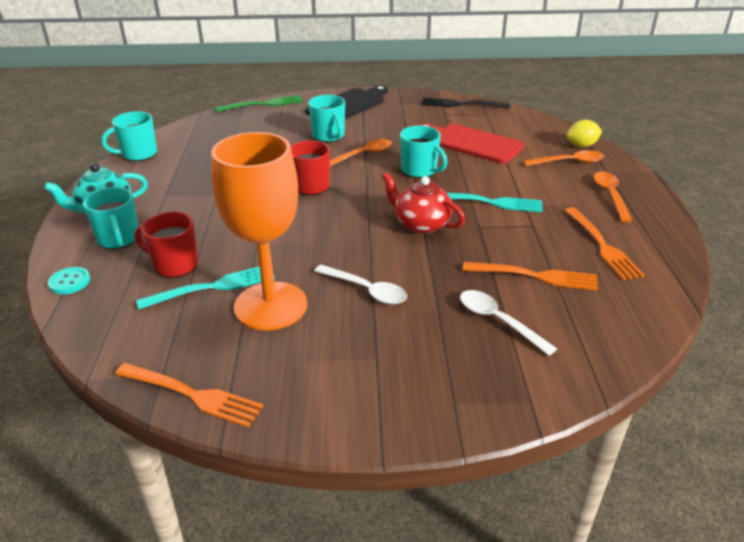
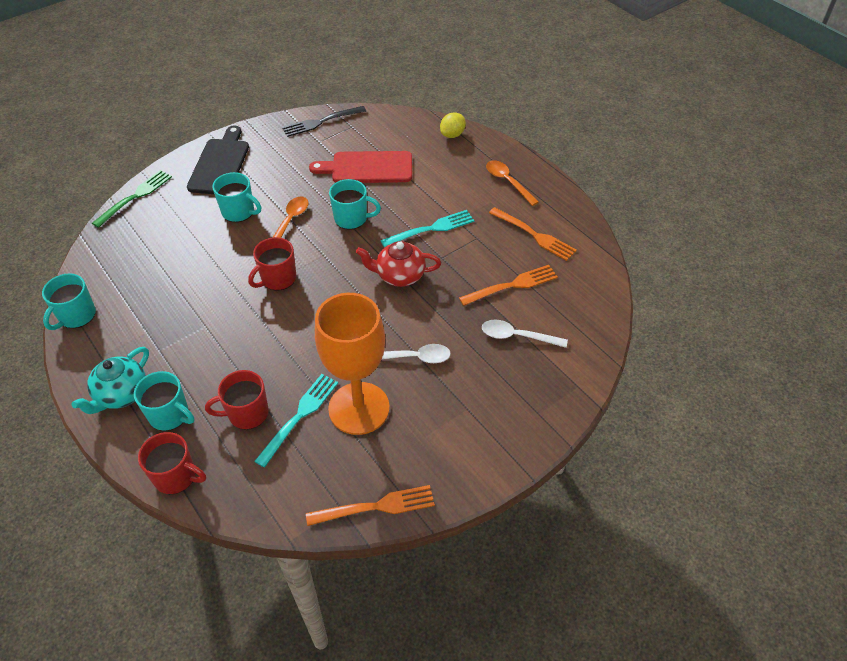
camera: 35 degrees left, 15 degrees up
(69, 282) = (176, 476): turquoise button -> red mug
(569, 162) = (456, 158): orange spoon -> none

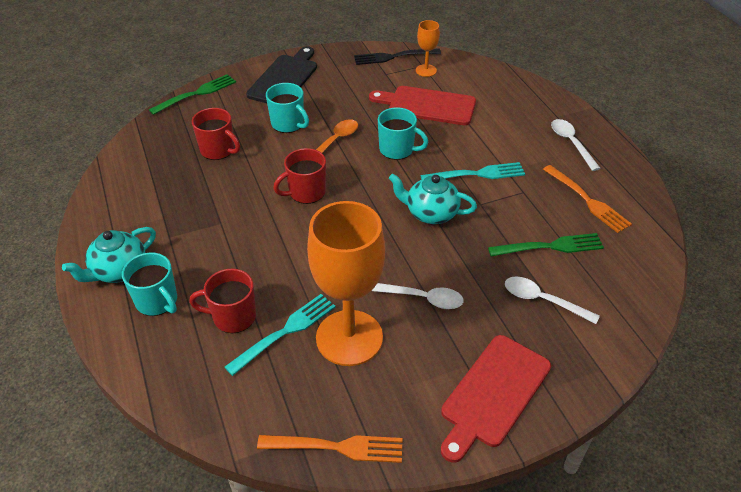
camera: 15 degrees right, 5 degrees down
(76, 316) = (104, 189): turquoise mug -> none
(176, 476) = (142, 364): red mug -> red mug (218, 150)
(356, 131) = (426, 70): none -> orange goblet
(399, 275) = (431, 213): red teapot -> turquoise teapot
(452, 135) = (523, 89): yellow lemon -> none
(495, 428) = (493, 394): none -> red cutting board
(508, 182) = (571, 143): orange spoon -> white spoon
(512, 285) = (550, 246): orange fork -> green fork

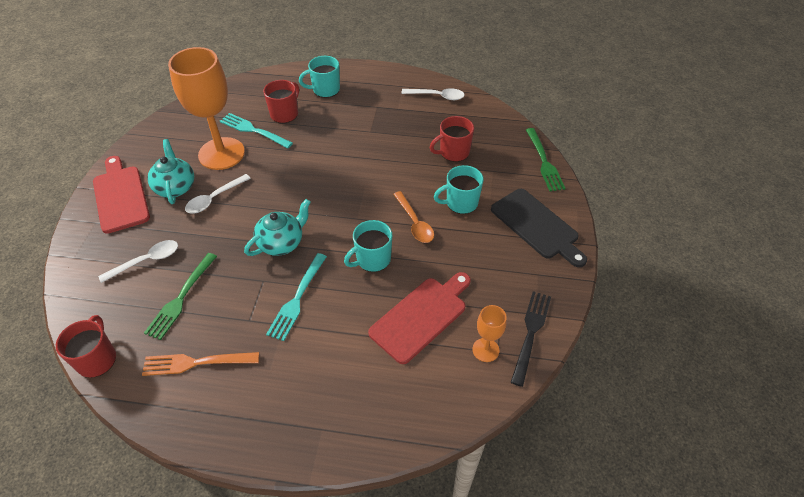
camera: 120 degrees right, 5 degrees up
(119, 271) = (364, 81): turquoise teapot -> turquoise teapot (175, 187)
(285, 331) = (253, 130): turquoise fork -> turquoise fork turned 135 degrees clockwise
(306, 192) = (365, 182): red mug -> red mug (97, 359)
(337, 447) = (165, 124): orange fork -> none
(571, 143) = (272, 409): white spoon -> white spoon (437, 96)

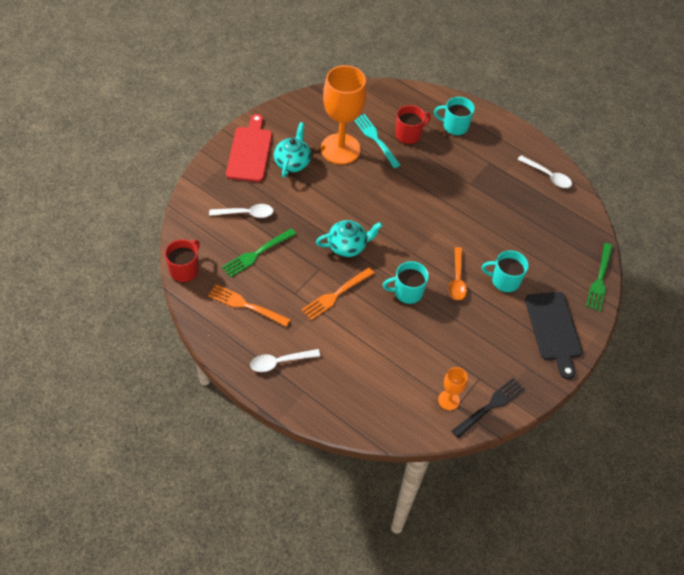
camera: 25 degrees right, 5 degrees up
(214, 199) = (316, 186): white spoon -> white spoon (280, 362)
(297, 299) = (336, 295): turquoise fork -> orange fork
(421, 317) = (417, 353): red cutting board -> none
(453, 152) = (527, 234): red mug -> none

